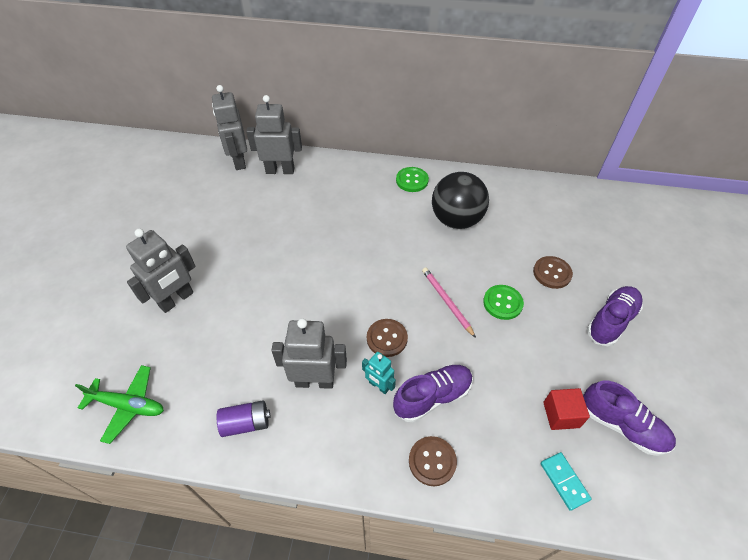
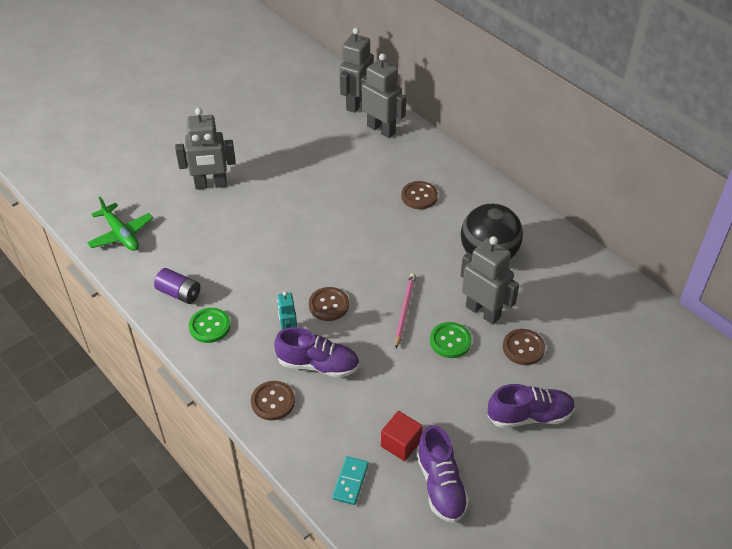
camera: 40 degrees right, 5 degrees down
(314, 381) = (248, 298): grey robot -> grey robot (483, 312)
(362, 205) = (419, 196): none -> brown button
(412, 180) = (486, 200): green button -> green button (210, 326)

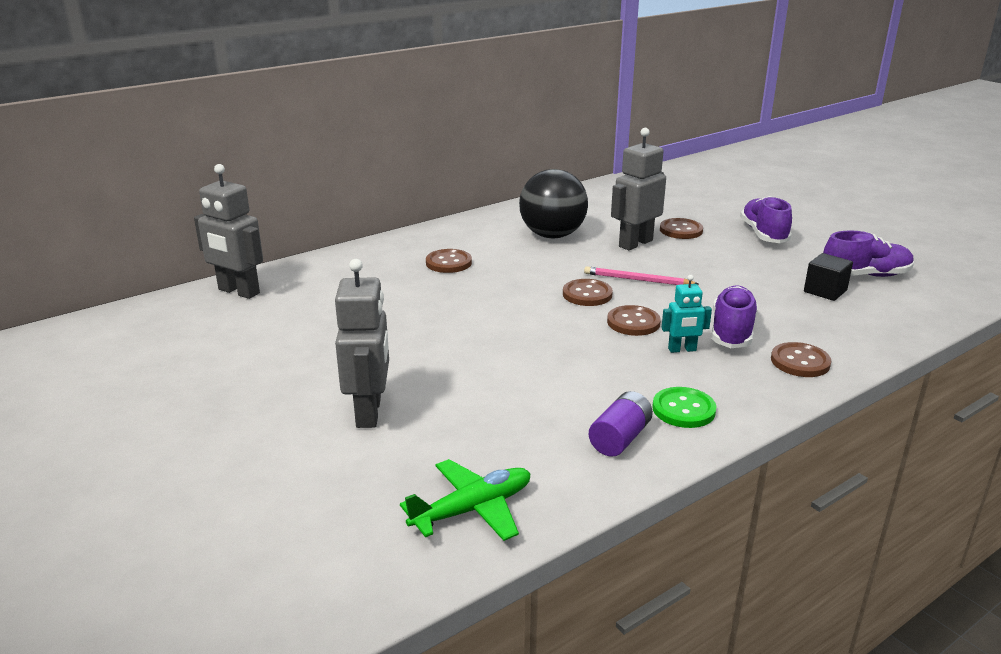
camera: 85 degrees left, 20 degrees down
(350, 481) = (888, 318): turquoise domino -> none
(373, 278) = (587, 294): none -> brown button
(381, 129) = (308, 278): grey robot -> none
(401, 443) = (825, 291): red cube -> black cube
(450, 341) = (679, 260): green button -> none

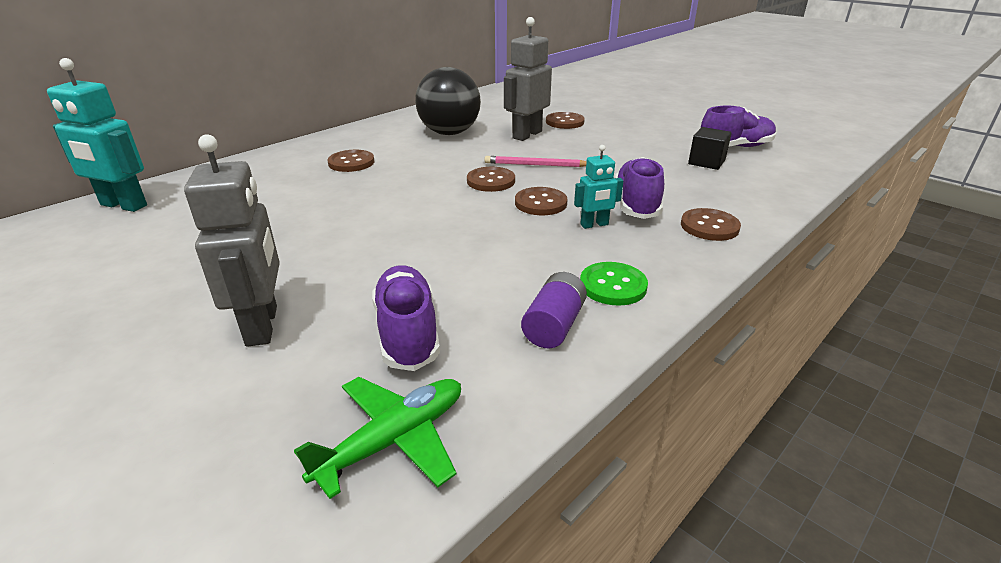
camera: 10 degrees left, 5 degrees up
(238, 291) = (123, 205): grey robot -> turquoise robot
(763, 234) = (637, 120): purple shoe -> purple shoe (407, 332)

